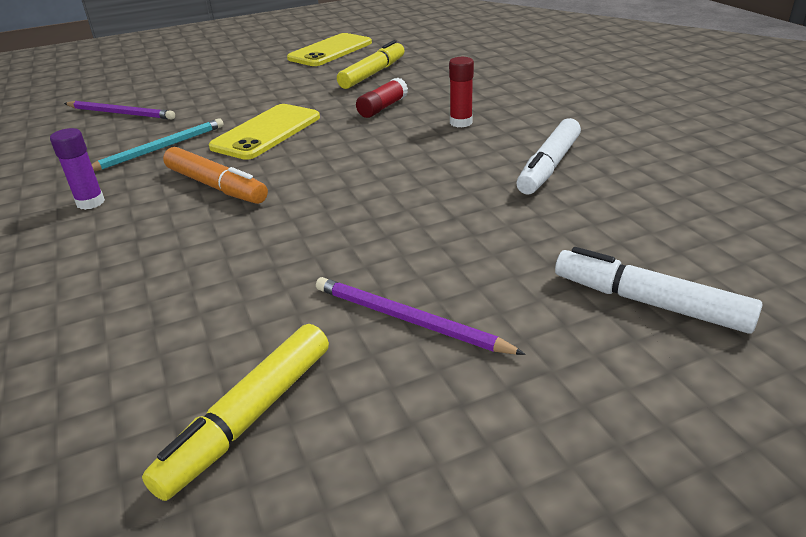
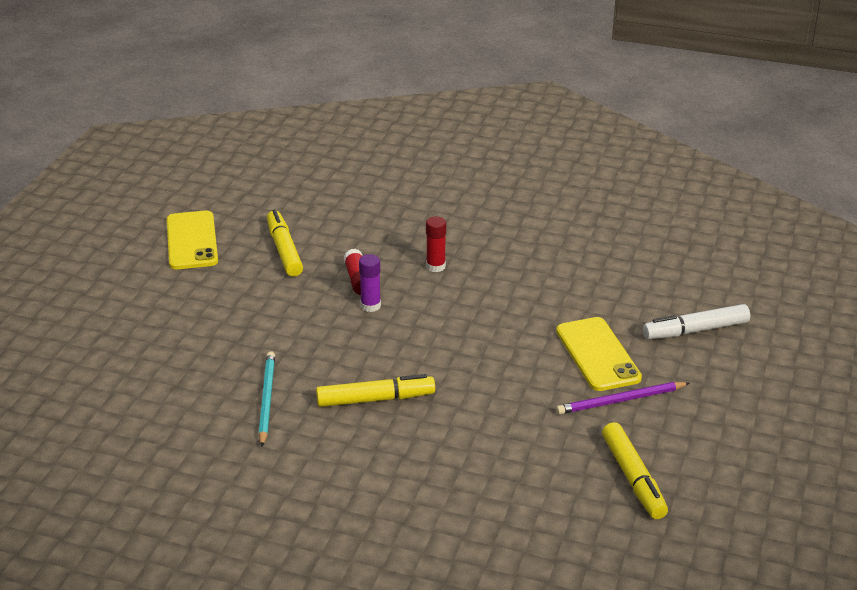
camera: 50 degrees left, 0 degrees up
(90, 202) = (317, 459): purple glue stick -> purple glue stick (370, 306)
(121, 113) = (151, 393): purple pencil -> none
(216, 186) = (375, 399): orange marker -> yellow marker
(266, 132) = (317, 344): yellow phone -> yellow phone (597, 354)
(548, 166) = (541, 275): white marker -> none

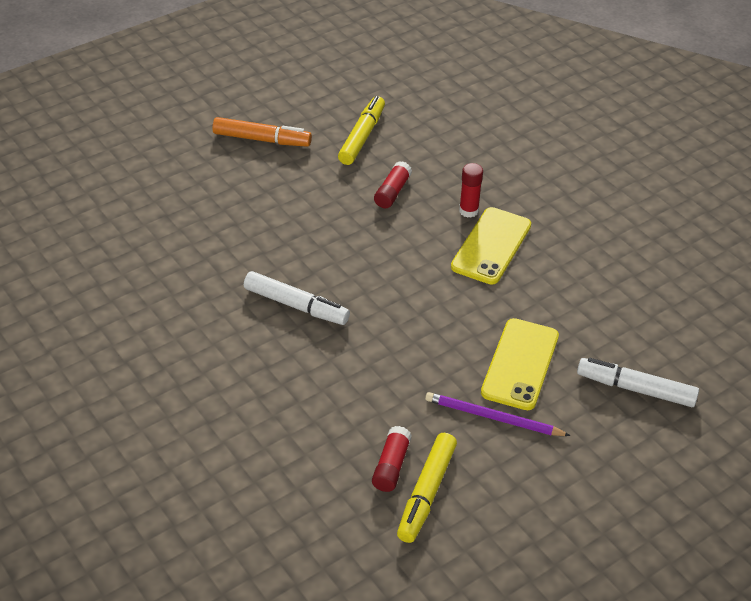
camera: 35 degrees right, 10 degrees up
(192, 241) = (300, 95): yellow phone -> yellow phone (491, 246)
(196, 289) = (262, 139): none -> orange marker
(267, 399) = (217, 262): turquoise pencil -> none
(370, 306) = (378, 220): purple glue stick -> none
(375, 399) = (296, 305): yellow marker -> white marker
(586, 474) = (391, 466): none -> red glue stick

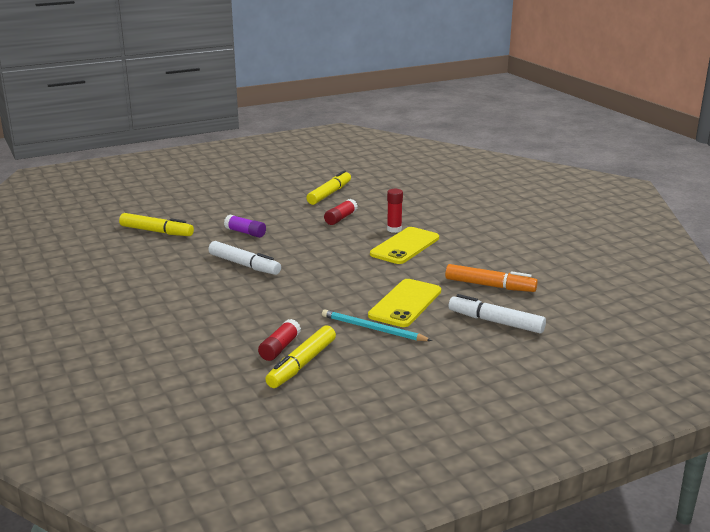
camera: 10 degrees right, 20 degrees down
(154, 243) = (156, 231): none -> yellow marker
(262, 139) = (257, 192): orange marker -> orange marker (490, 286)
(275, 235) = (245, 233): none -> purple glue stick
(493, 417) = (373, 329): purple pencil -> turquoise pencil

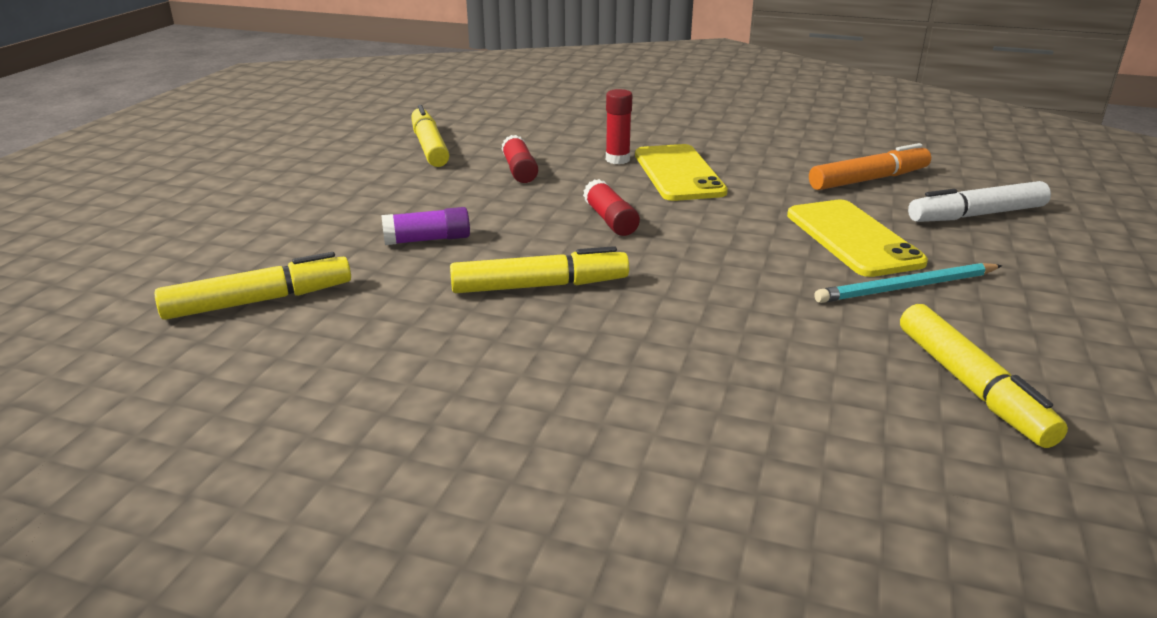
camera: 45 degrees left, 5 degrees up
(244, 265) = (540, 286): white marker -> yellow marker
(279, 348) = (889, 380): red glue stick -> red glue stick (610, 220)

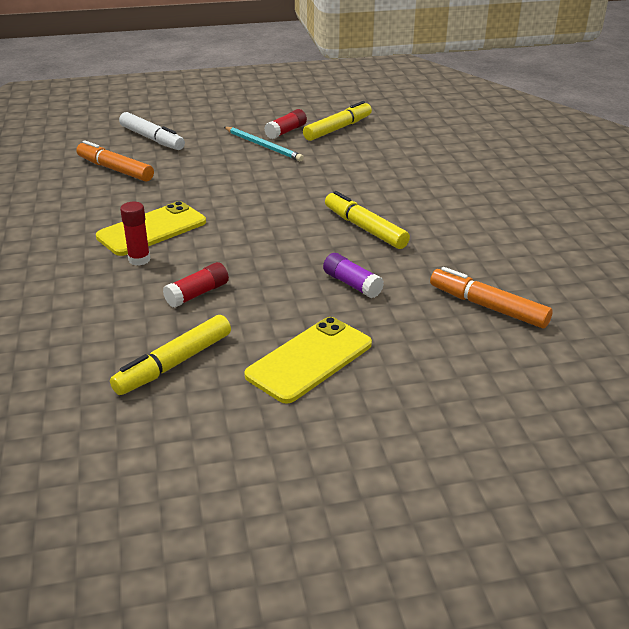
camera: 120 degrees left, 5 degrees up
(259, 301) = (488, 306): yellow marker -> orange marker
(610, 220) = (257, 232): red glue stick -> red glue stick (286, 131)
(852, 238) = (215, 163): yellow phone -> yellow phone (309, 360)

